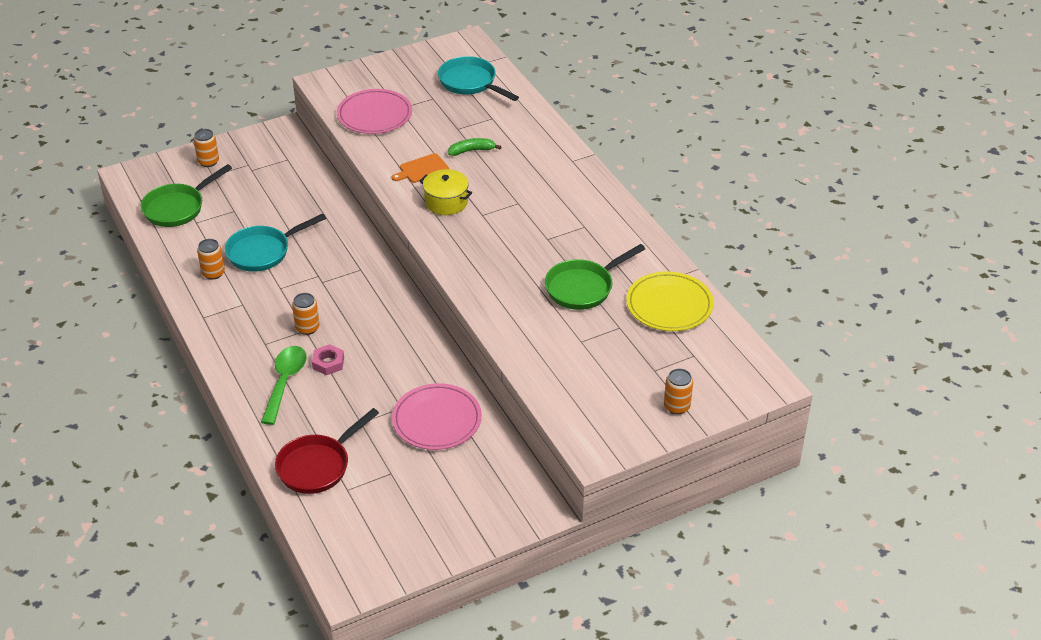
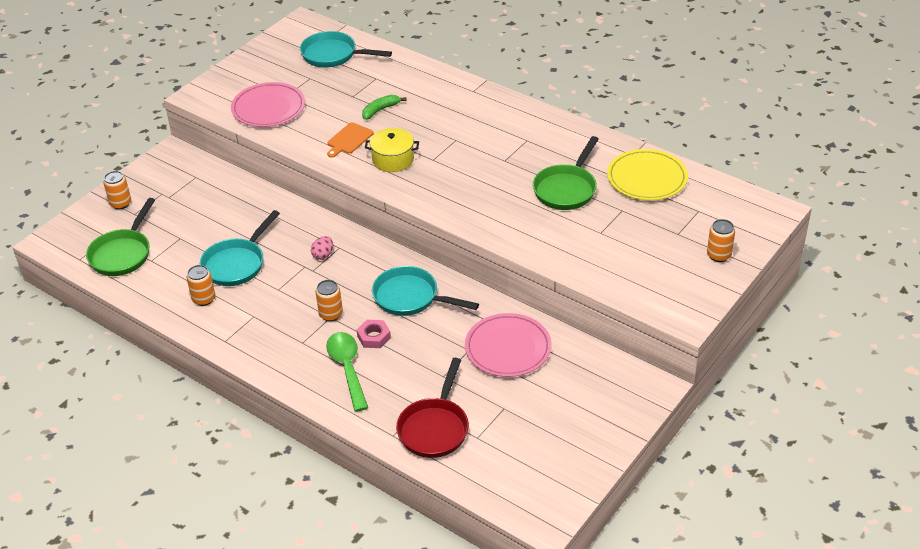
camera: 25 degrees left, 0 degrees up
(341, 271) = (323, 255): none -> pink egg
(387, 339) = (410, 298): none -> turquoise pan

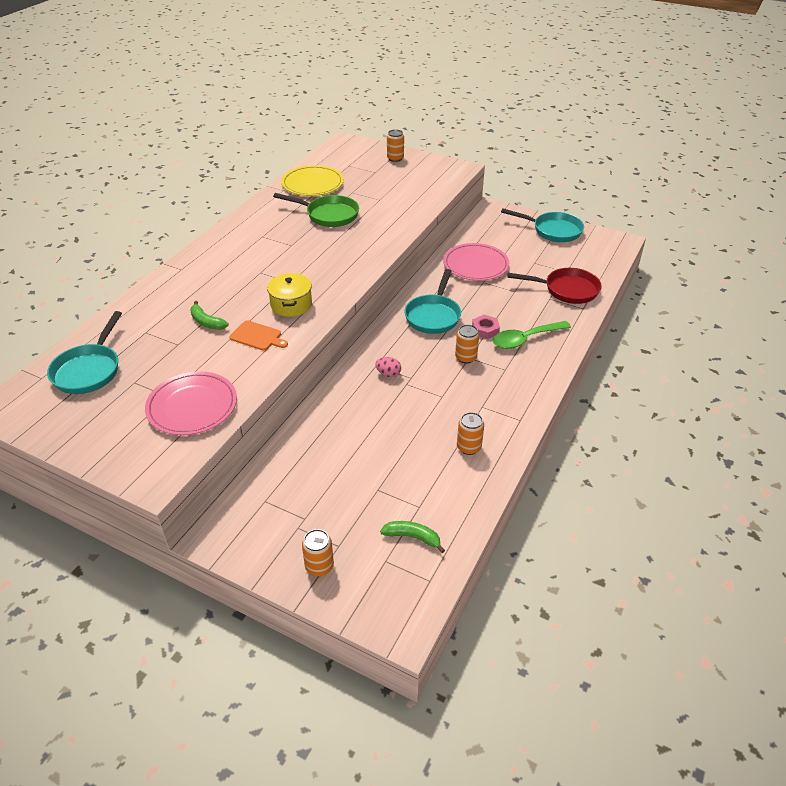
camera: 100 degrees left, 0 degrees up
(122, 254) = (413, 537): green pan -> green banana
(236, 264) = (412, 433): turquoise pan -> turquoise pan (553, 230)

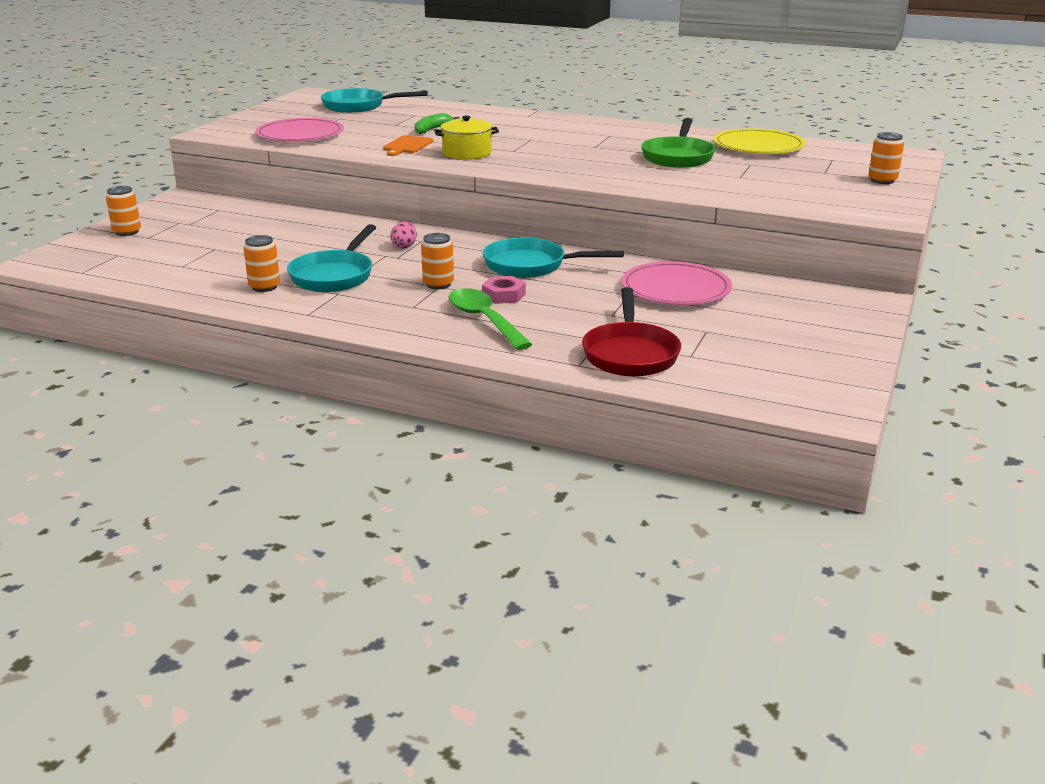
camera: 85 degrees right, 15 degrees down
(413, 537) = (141, 264): green banana -> none
(553, 230) = (830, 349): turquoise pan -> turquoise pan (334, 276)

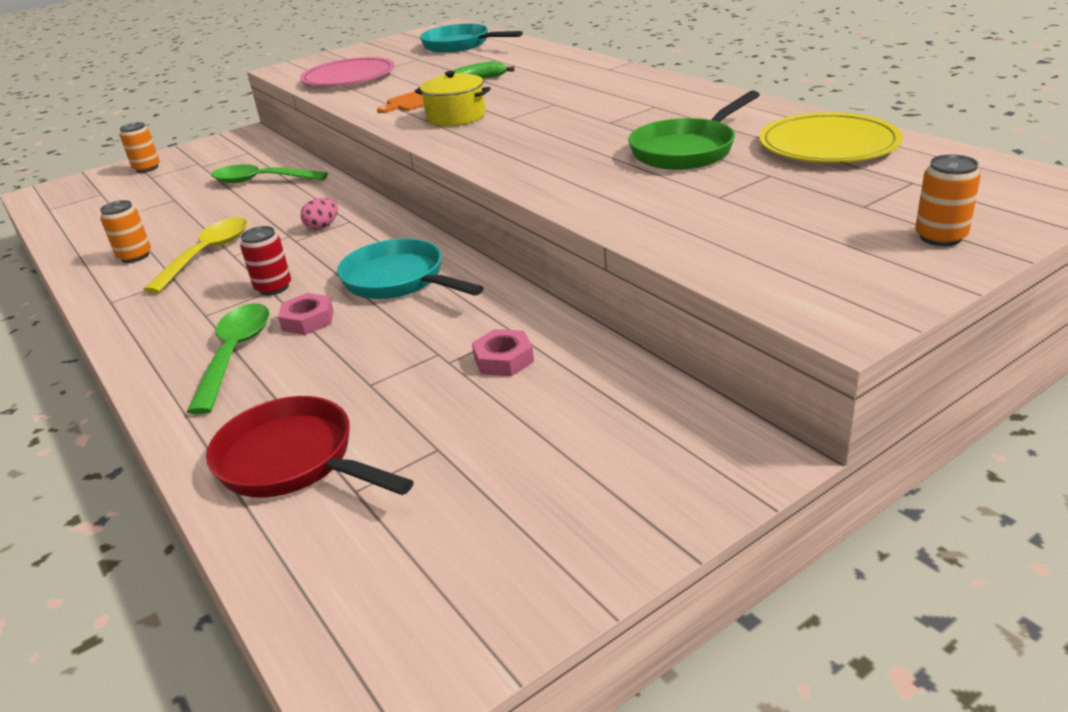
camera: 35 degrees right, 5 degrees up
(279, 226) = (261, 181): none -> green spoon
(334, 276) = (207, 254): turquoise pan -> yellow spoon
(438, 284) = (273, 288): orange can -> red can
(630, 354) = (294, 461): red pan -> red pan turned 90 degrees clockwise
(675, 289) = (503, 359): pink plate -> pink nut

